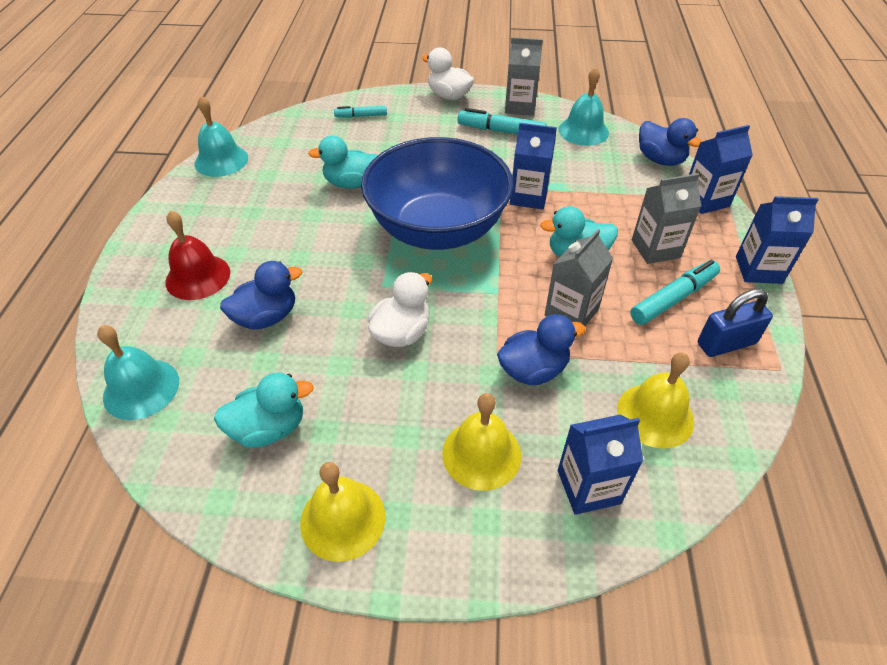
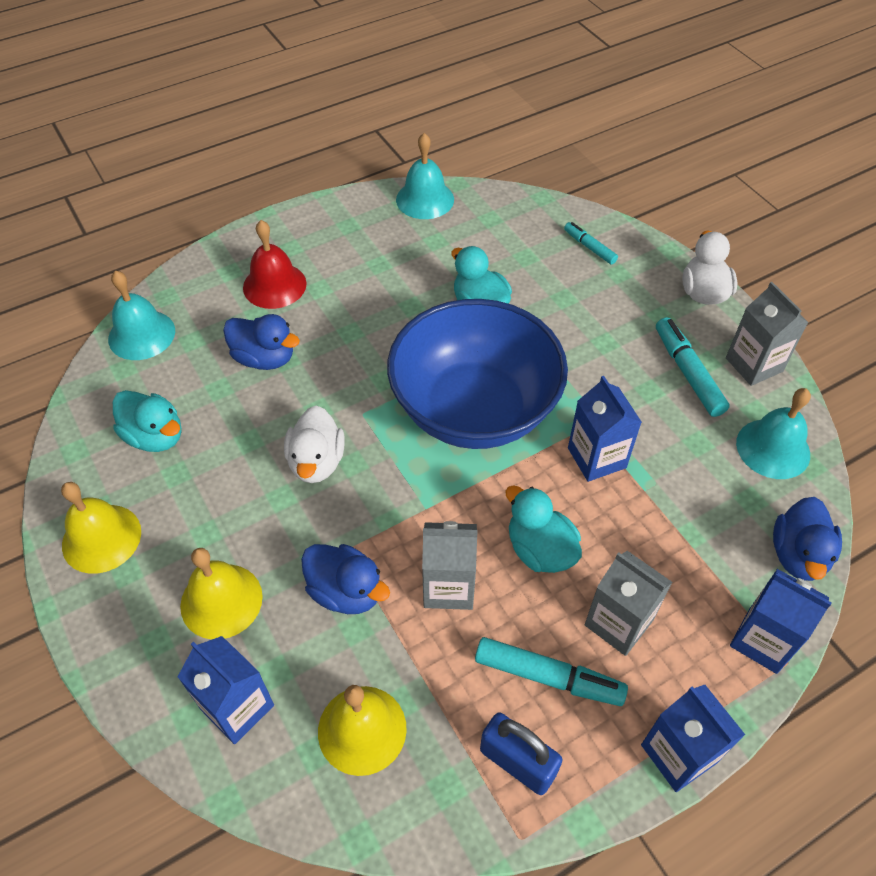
camera: 55 degrees right, 5 degrees up
(401, 333) = (316, 462): white duck -> white duck turned 90 degrees clockwise

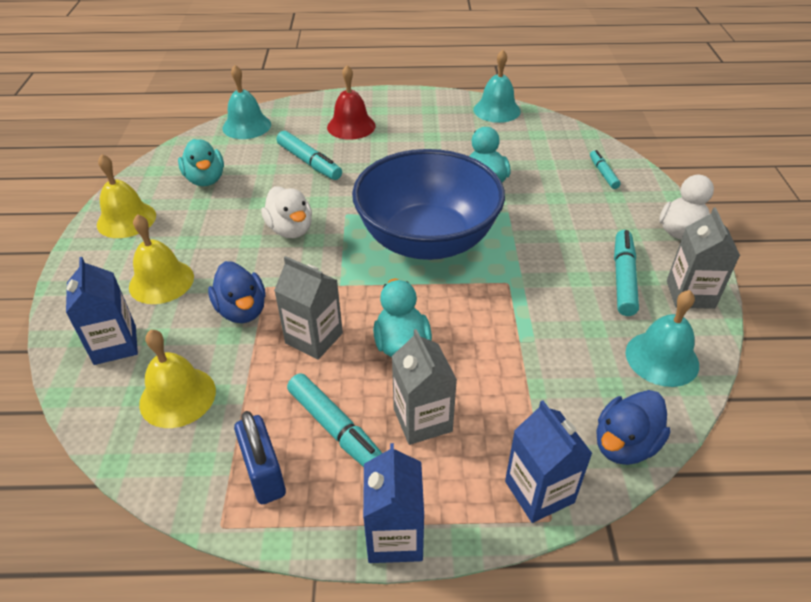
camera: 30 degrees right, 10 degrees down
(264, 358) = (309, 162): blue duck -> turquoise marker
(316, 462) = (290, 229): white duck -> white duck turned 60 degrees counterclockwise
(596, 458) = (497, 305): blue carton -> none

